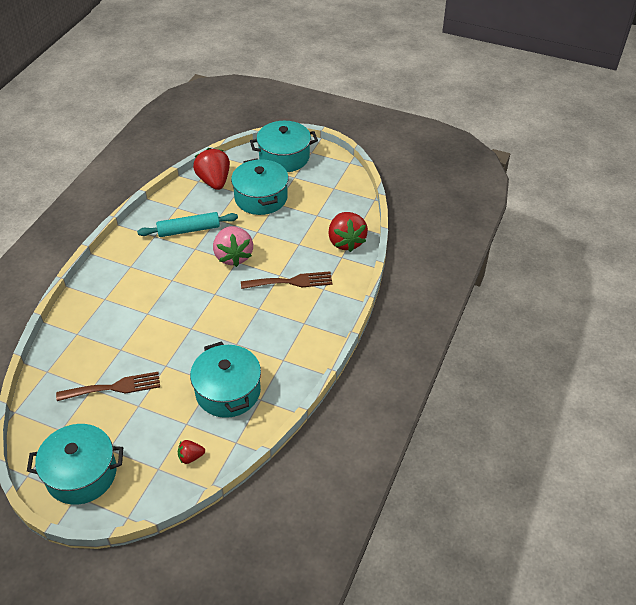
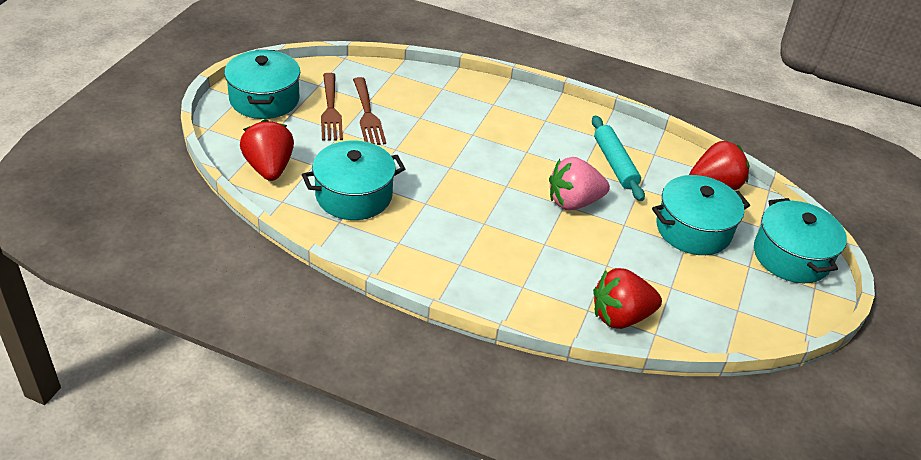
camera: 85 degrees right, 5 degrees down
(191, 457) = (269, 168): red strawberry -> red strawberry, size x2.08
(291, 282) = (533, 255): brown fork -> brown fork (330, 110)

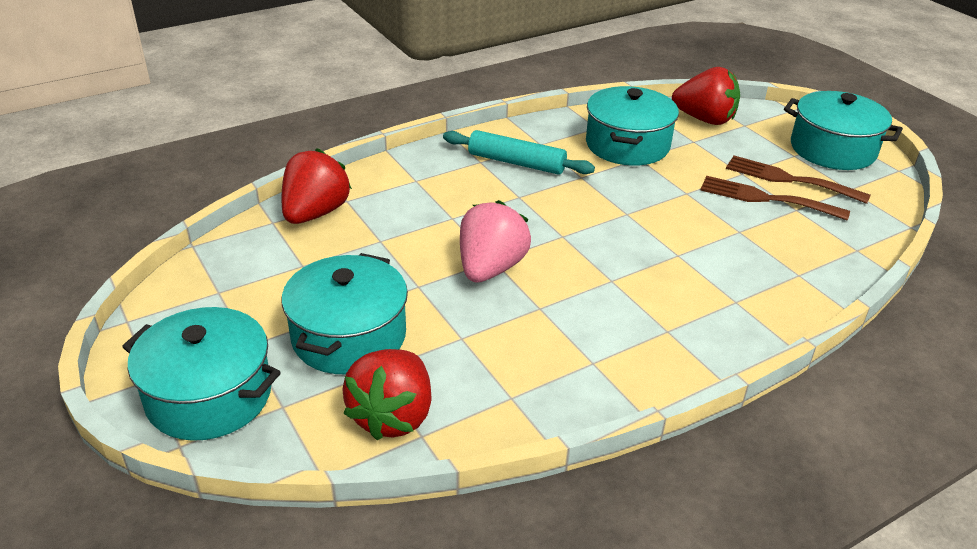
camera: 130 degrees right, 5 degrees down
(615, 164) = (524, 342): turquoise rolling pin -> turquoise rolling pin (516, 162)

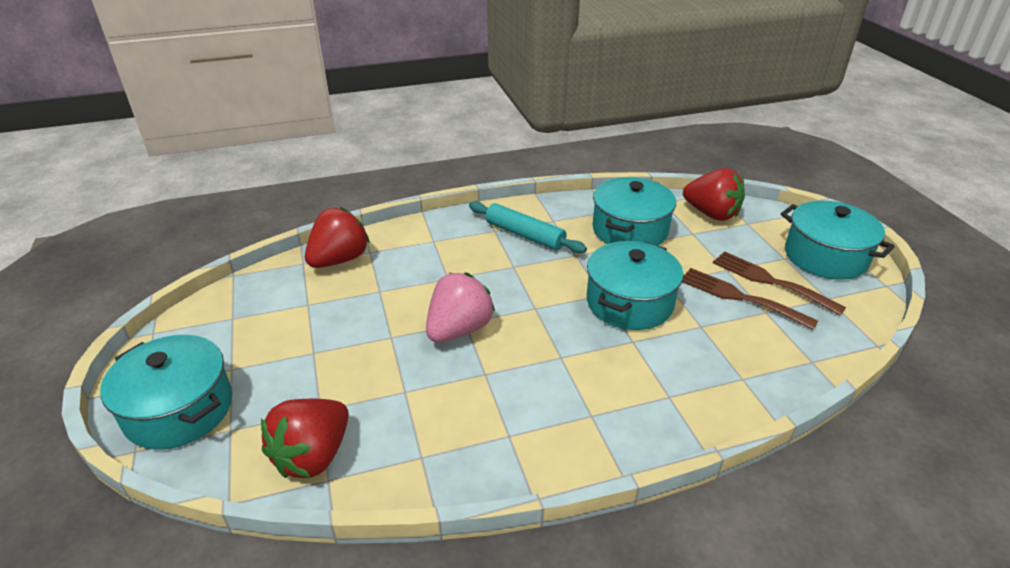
camera: 15 degrees right, 0 degrees up
(349, 336) = (313, 374): turquoise pot -> turquoise pot (629, 302)

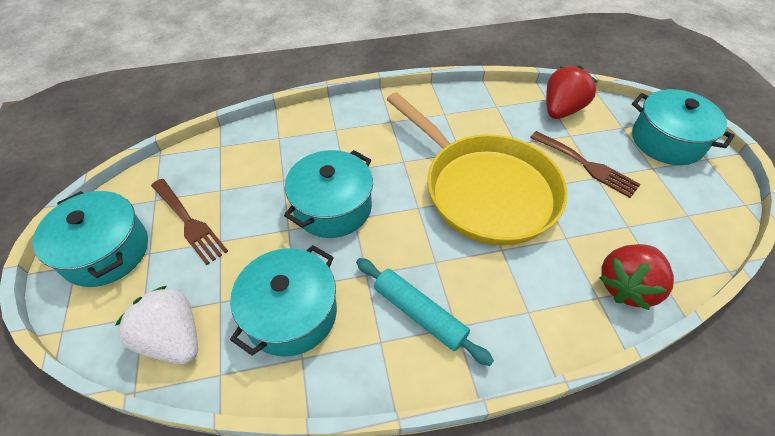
camera: 175 degrees left, 15 degrees up
(459, 329) = (484, 189): pink strawberry -> yellow pan
(711, 214) = (173, 339): red strawberry -> white strawberry
(739, 297) = (231, 206): brown fork -> brown fork (587, 165)

